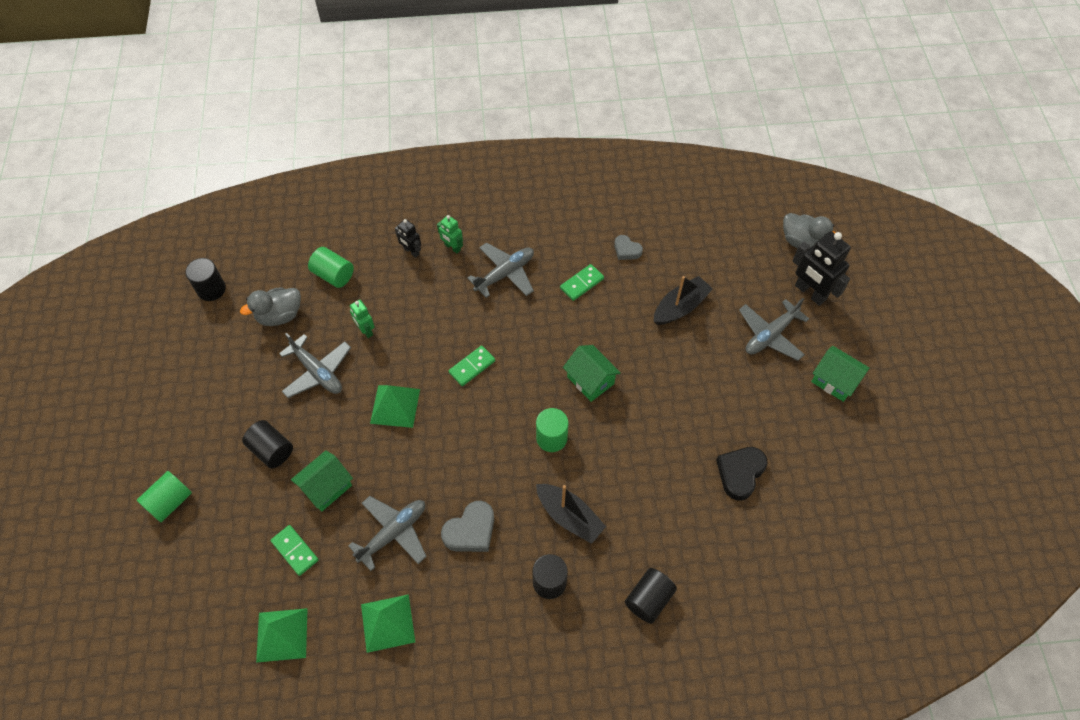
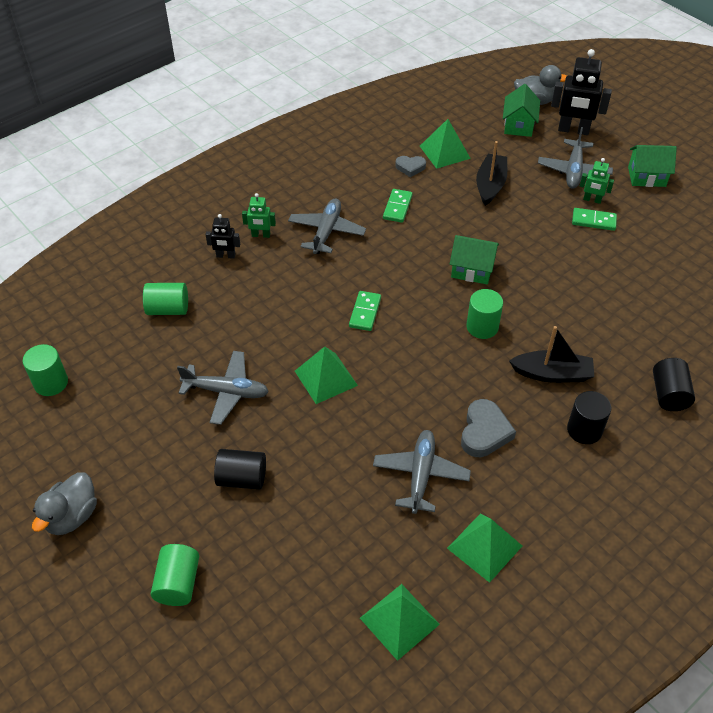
camera: 35 degrees left, 10 degrees down
(211, 289) = (51, 383): black cylinder -> green cylinder
(280, 315) = (145, 367): grey duck -> grey duck (72, 516)
(295, 550) = (344, 545): green domino -> green domino (593, 221)
(326, 487) = (324, 476): green house -> green house (518, 125)
(365, 330) = (241, 336): green robot -> green robot (592, 200)
(670, 250) = (444, 152): none -> green pyramid
(740, 473) = (645, 271): black heart -> none

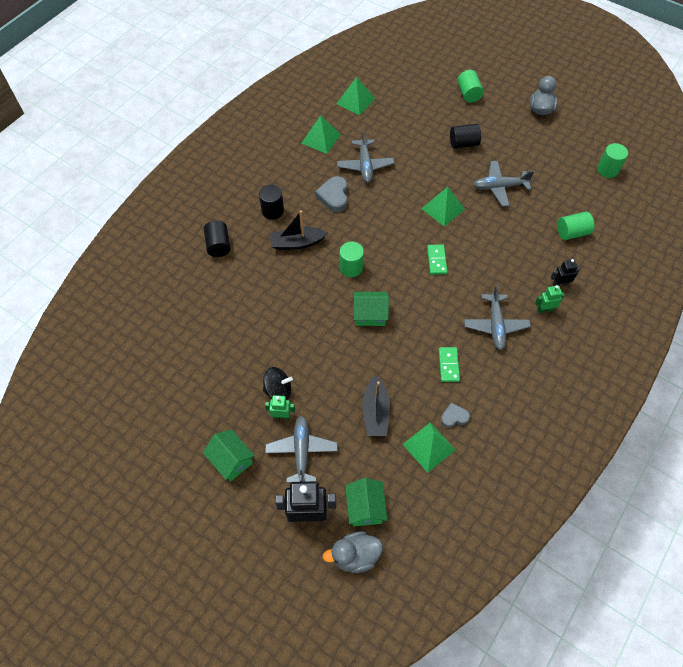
camera: 165 degrees right, 10 degrees up
(593, 221) = (278, 390): green domino -> black spinning top
(646, 177) = (231, 460): green house -> green house turned 60 degrees clockwise

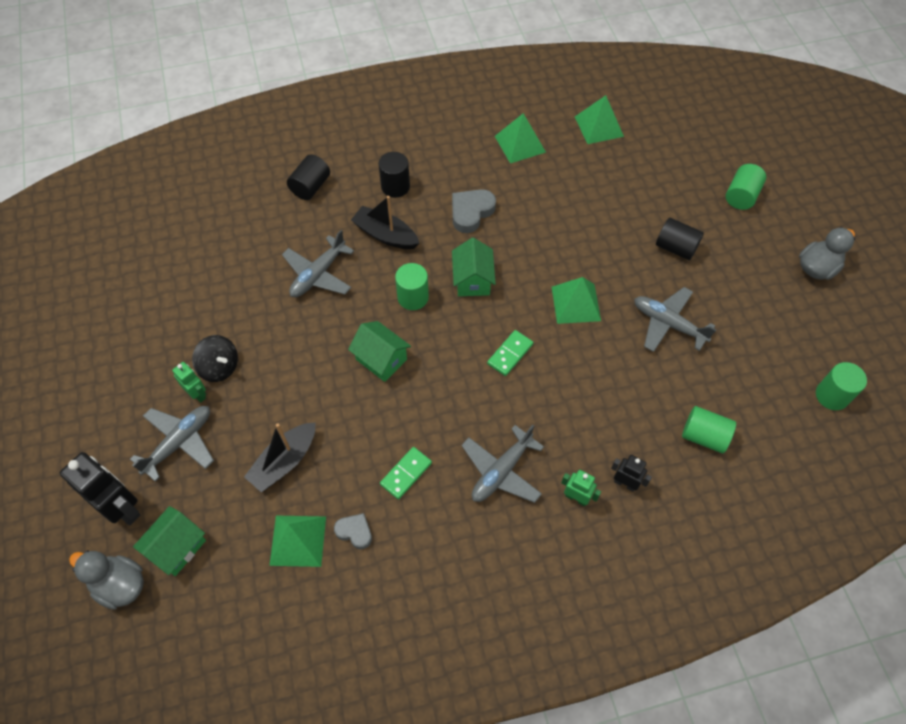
camera: 40 degrees right, 0 degrees up
(231, 460) = (113, 400): green house -> green house (472, 280)
(365, 165) = (537, 201): grey plane -> grey plane (318, 274)

